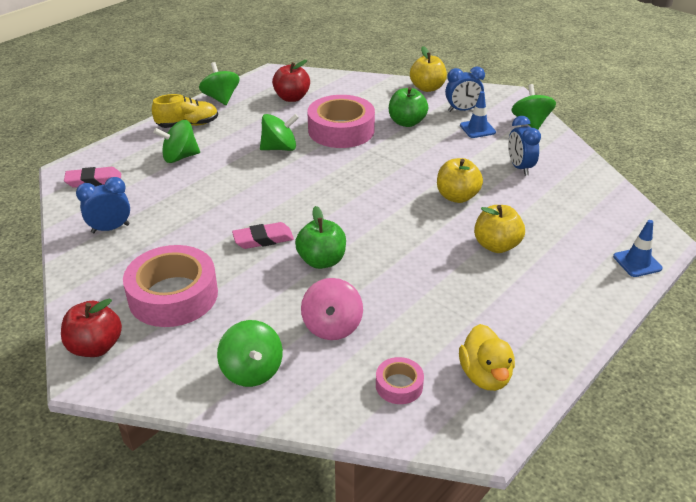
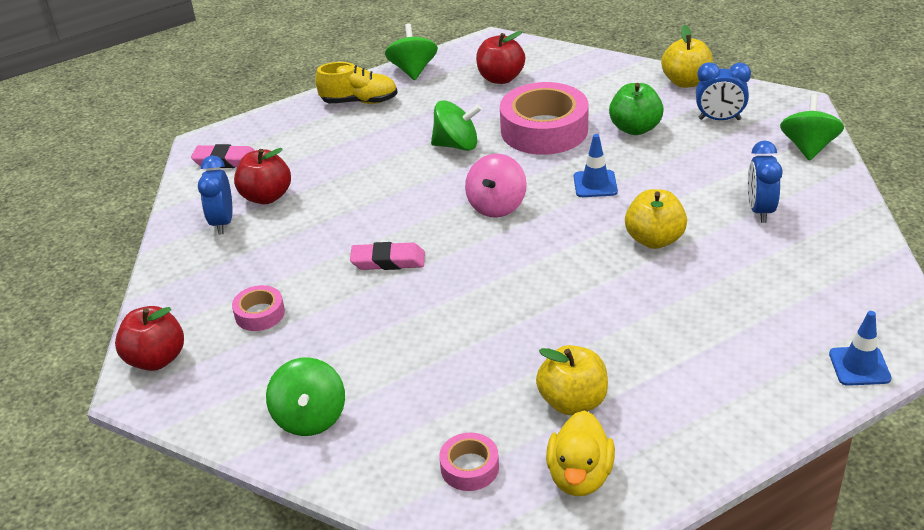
camera: 20 degrees right, 0 degrees up
(110, 228) = (222, 222): blue clock -> blue clock turned 90 degrees counterclockwise
(140, 204) = (266, 197): none -> red apple
(173, 295) = (260, 314): pink tape -> pink tape, size x0.47
(180, 157) = (333, 143): green spinning top -> none
(321, 261) = (445, 299): green apple -> none
(332, 326) = (423, 382): pink spinning top -> pink spinning top (496, 206)
(477, 129) = (727, 148): blue traffic cone -> blue traffic cone (595, 184)
(496, 245) = (675, 313): yellow apple -> yellow apple (573, 402)

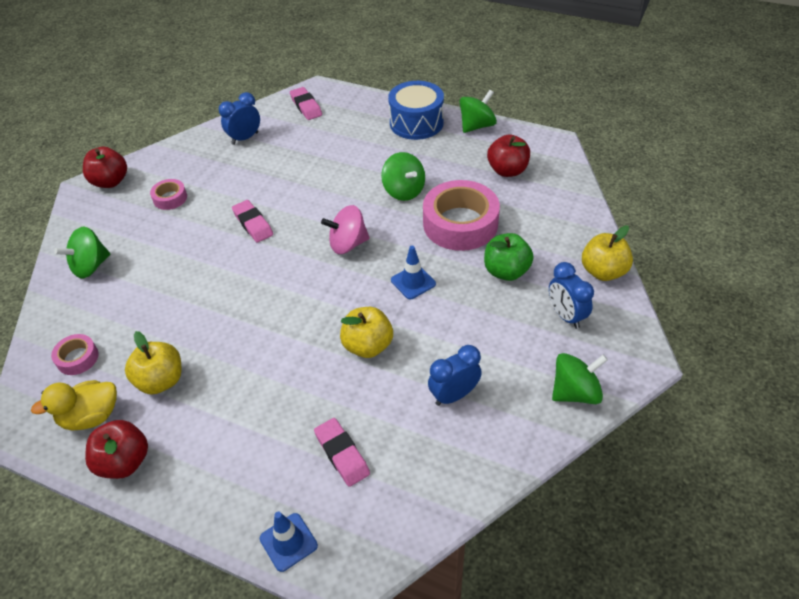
camera: 55 degrees right, 10 degrees up
(266, 197) = (282, 141): red apple -> red apple (124, 462)
(359, 101) = (416, 123): yellow shoe -> blue drum
(778, 300) = (342, 454): none -> pink eraser

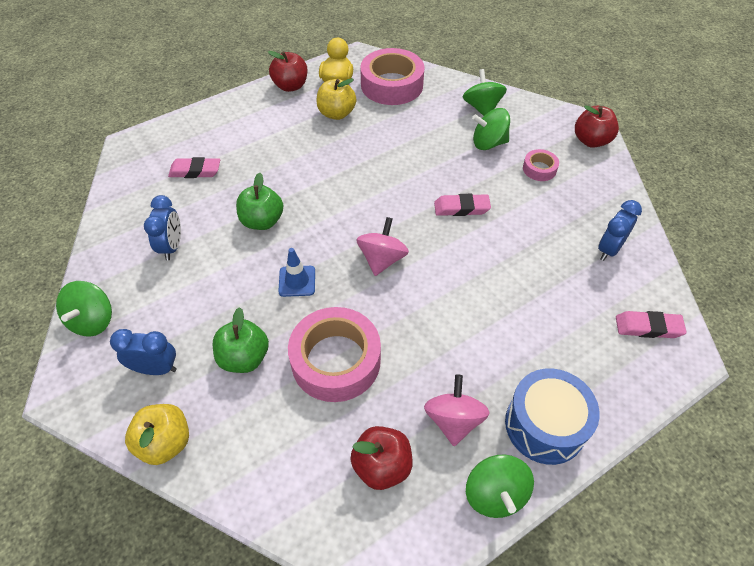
camera: 120 degrees right, 5 degrees up
(77, 358) = (392, 85): pink tape -> pink tape, size x2.11
(245, 138) = (609, 249): blue clock -> blue clock turned 135 degrees counterclockwise
(288, 542) = (170, 129): blue traffic cone -> none
(368, 346) = (262, 221): yellow apple -> green apple
(404, 191) = (423, 340): green spinning top -> green spinning top (488, 143)
(449, 156) = (453, 420): none -> pink spinning top

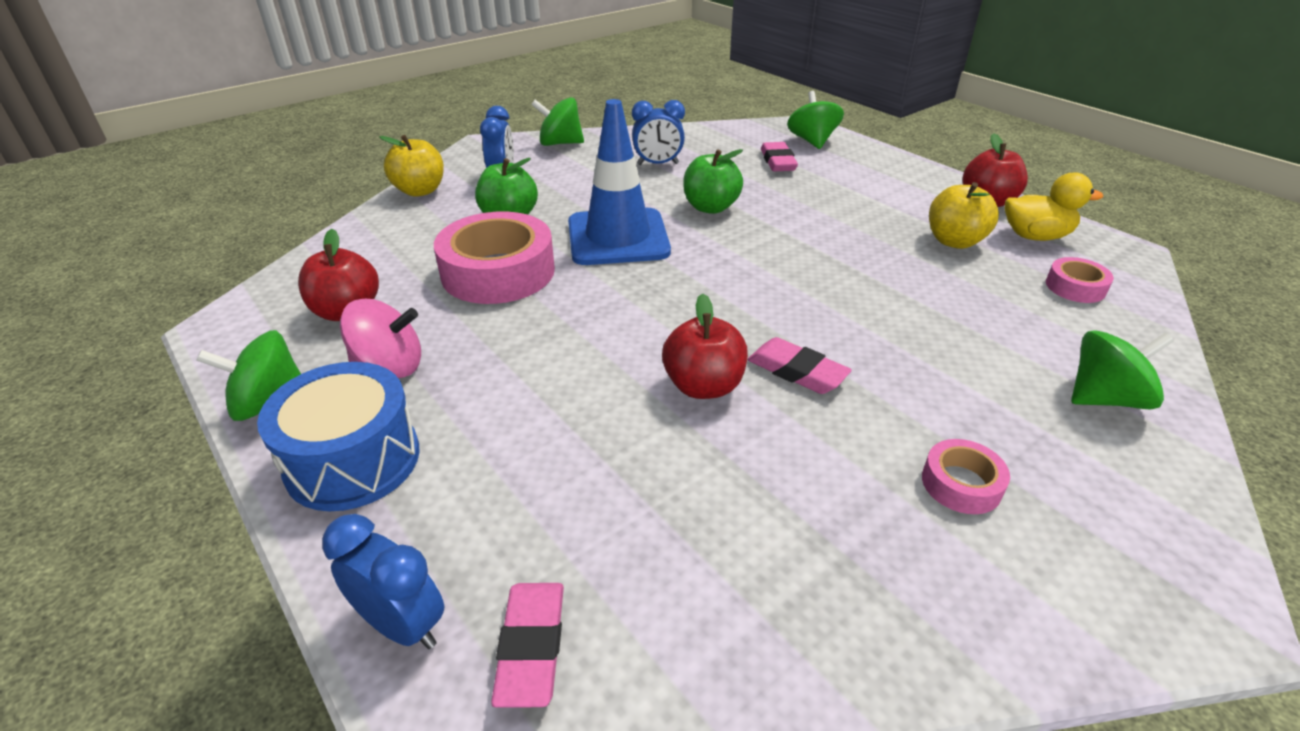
camera: 85 degrees right, 15 degrees down
(297, 281) = (618, 237): blue traffic cone -> blue traffic cone, size x2.09
(382, 259) = (664, 296): pink spinning top -> none
(392, 85) = (1075, 287): pink tape -> pink tape, size x0.47
(461, 208) = (797, 371): pink eraser -> pink eraser turned 45 degrees counterclockwise
(488, 143) = (996, 407): green spinning top -> green spinning top (812, 141)
(591, 141) = (1136, 598): red apple -> red apple (703, 386)
(609, 249) = (750, 595): blue clock -> blue clock (402, 625)

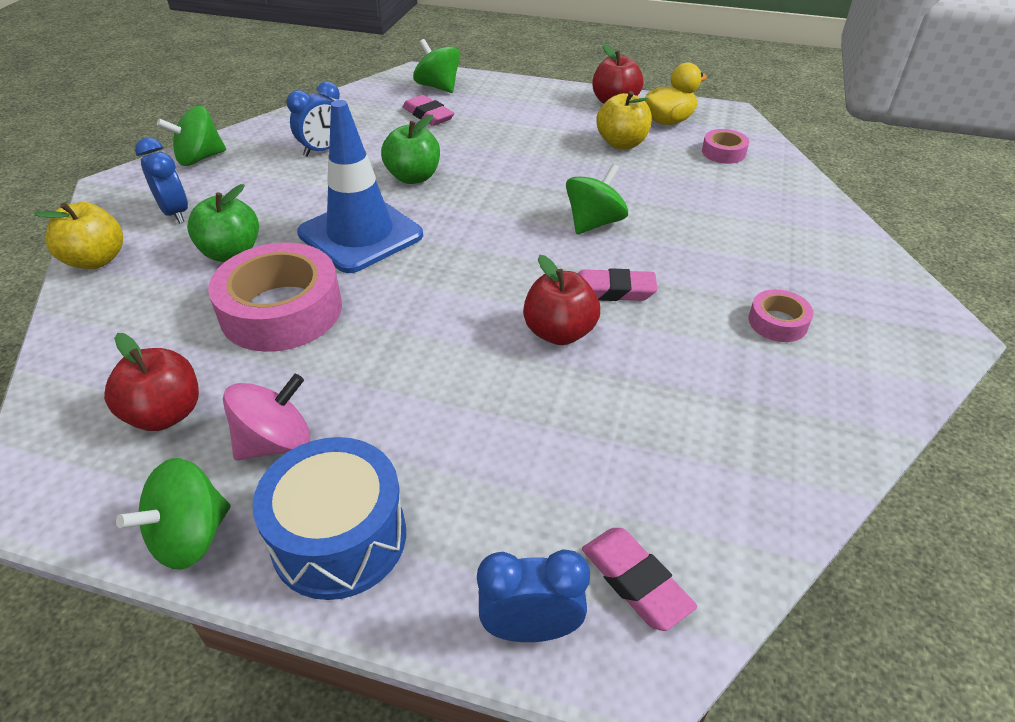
camera: 35 degrees left, 5 degrees up
(1105, 398) = (802, 226): green spinning top -> green spinning top (594, 223)

